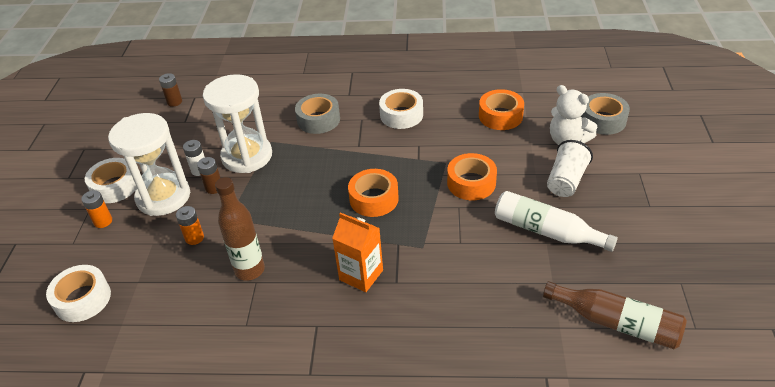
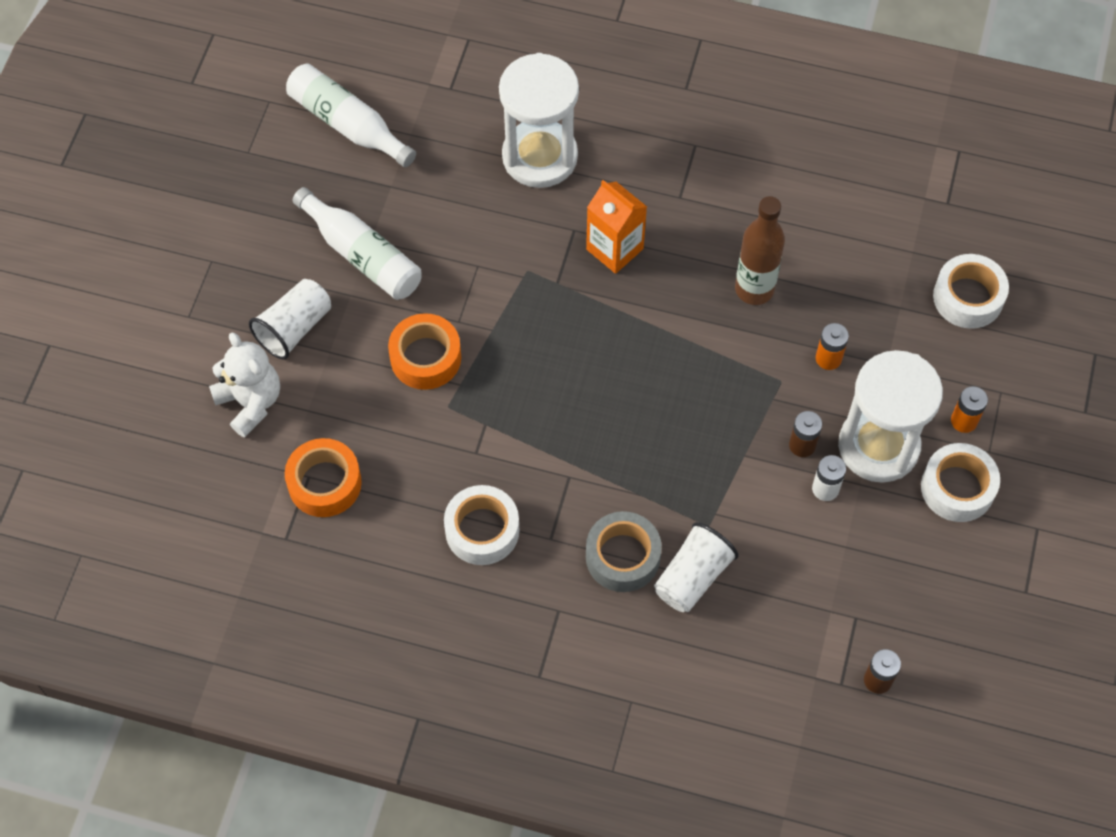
camera: 170 degrees left, 20 degrees up
(247, 156) = (749, 500): white hourglass -> white hourglass (540, 157)
(277, 119) = (692, 577): none -> white cup
(374, 199) = (570, 364): orange tape -> none
(603, 120) = (174, 430): grey tape -> none
(616, 323) = (348, 124): brown bottle -> white bottle

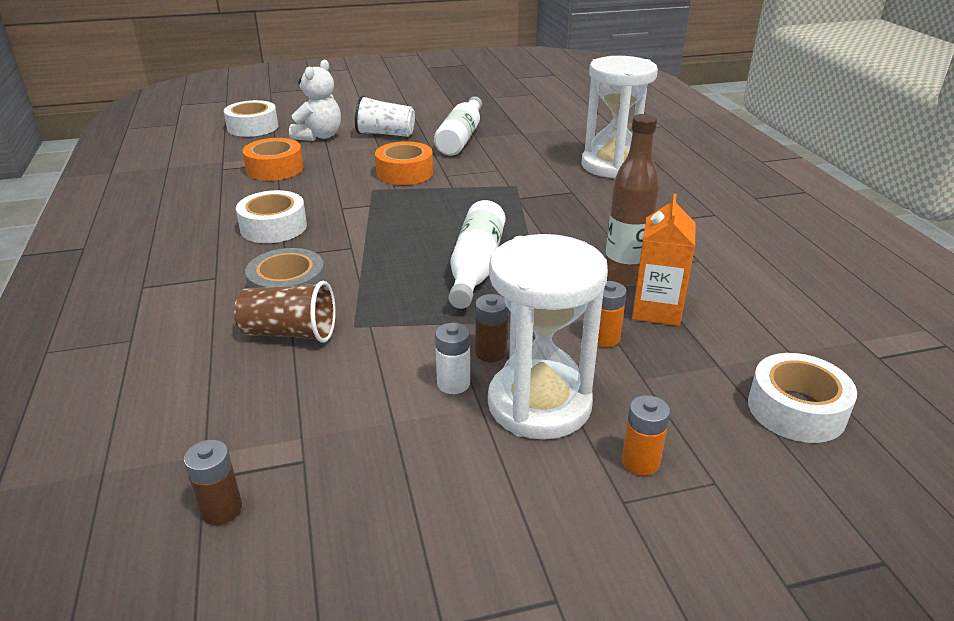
camera: 60 degrees right, 30 degrees down
(348, 124) = (548, 113): white bottle -> white bottle (476, 267)
(614, 249) = (577, 209): orange carton -> orange carton (656, 310)
(692, 577) = (290, 333): white cup -> brown cup
(957, 488) = (545, 489): white tape -> white tape (253, 127)

